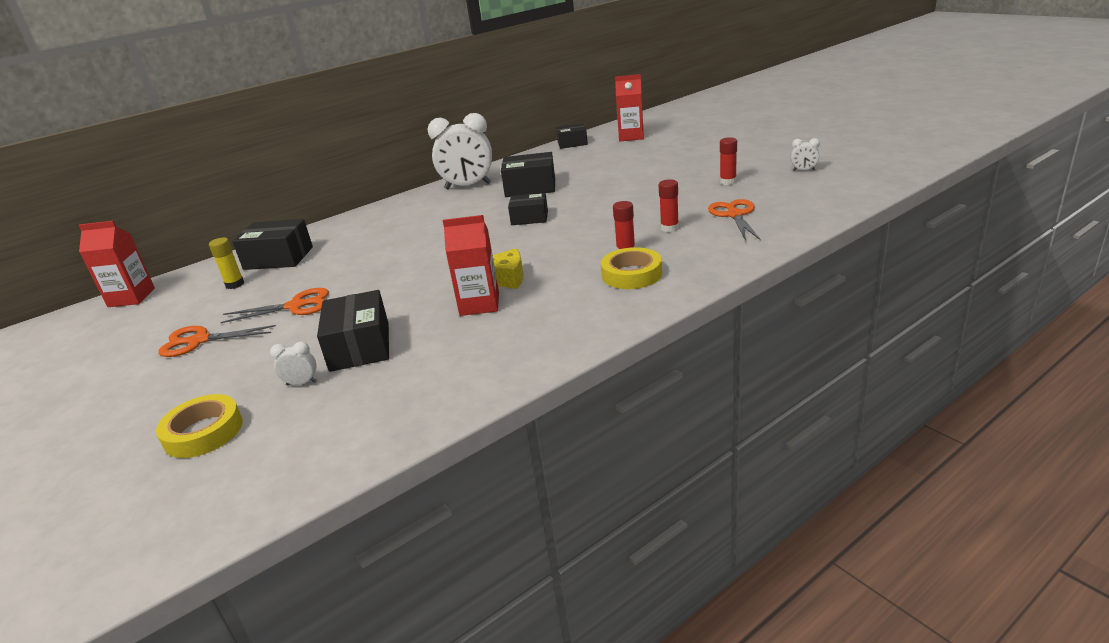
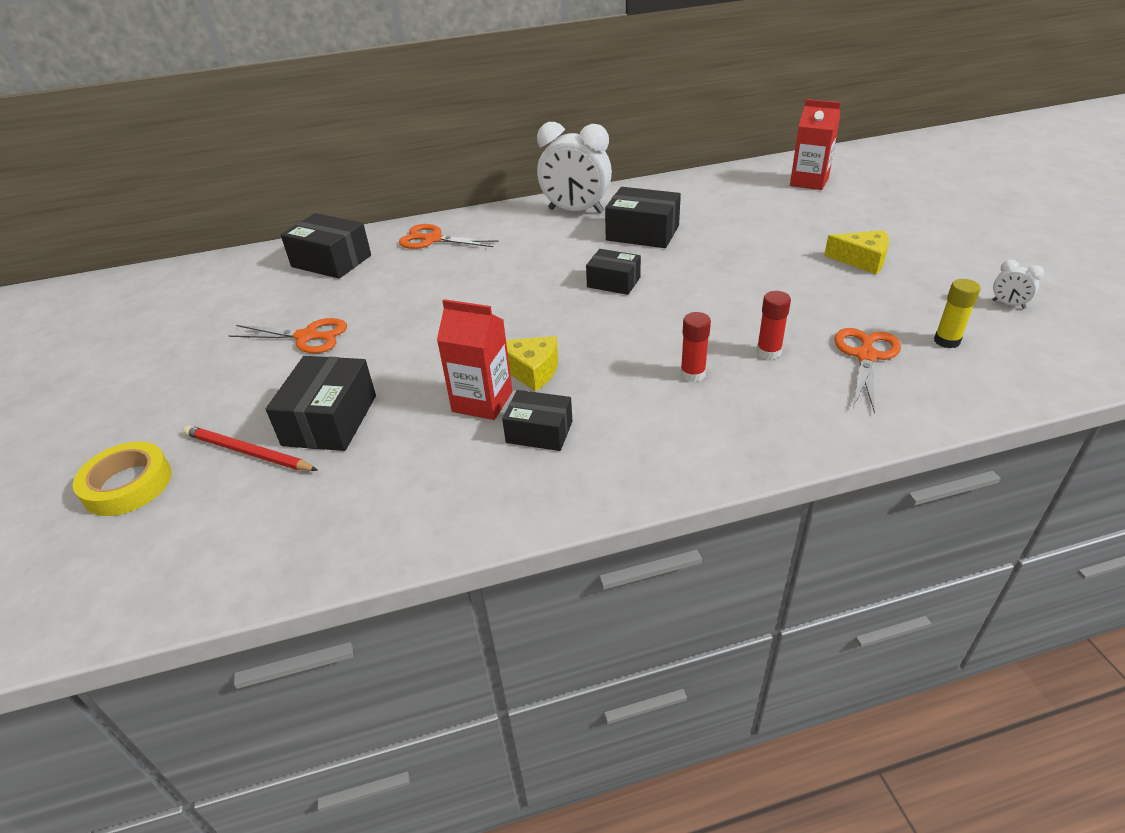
camera: 20 degrees right, 10 degrees up
(131, 297) = (179, 272): red carton -> none
(199, 341) = (197, 354): orange scissors -> orange scissors (432, 239)
(235, 284) = (272, 285): yellow glue stick -> yellow glue stick (946, 341)
(301, 383) = (248, 452): white clock -> red pencil
(572, 143) = (731, 174): black box -> black box (539, 432)
(631, 274) = (678, 415): yellow tape -> none
(697, 169) = (862, 260): none -> yellow cheese
(728, 182) = (890, 294): red glue stick -> none

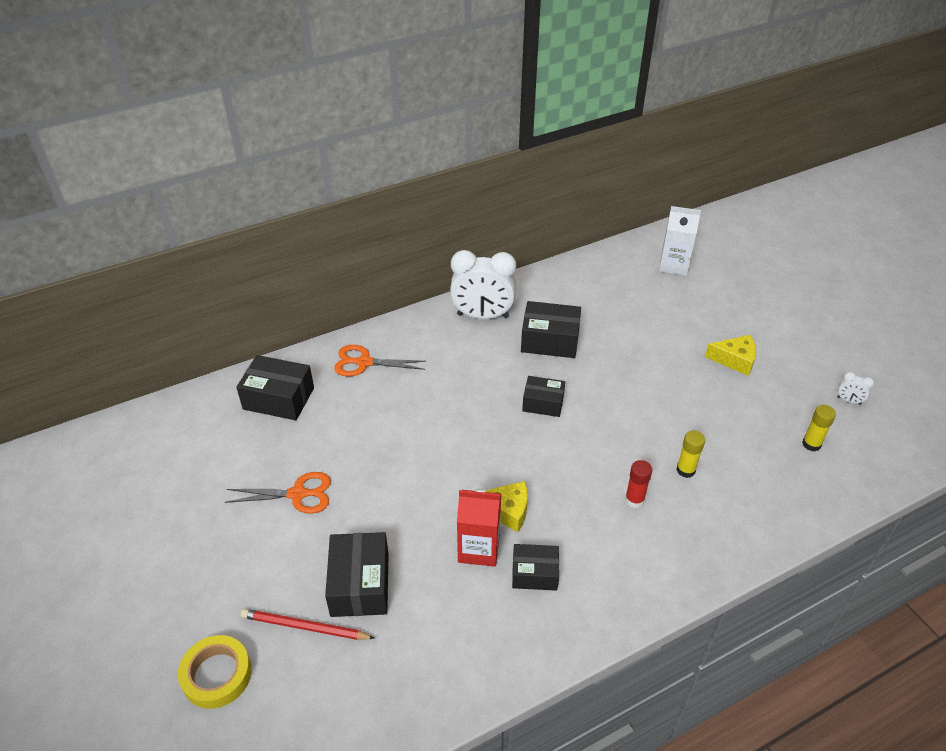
camera: 15 degrees left, 5 degrees up
(768, 352) = (685, 470): red glue stick -> yellow glue stick
(809, 182) = (674, 265): red carton -> white carton
(865, 356) = (757, 466): orange scissors -> none

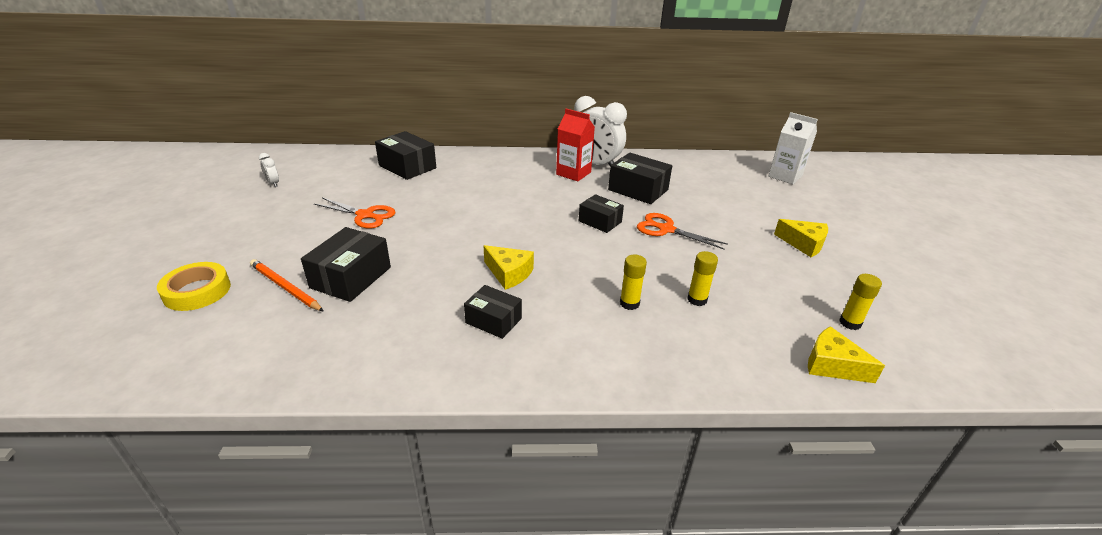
camera: 25 degrees right, 10 degrees down
(304, 627) = (285, 287): red pencil -> orange pencil
(364, 362) = (484, 165): orange scissors -> orange scissors (666, 229)
(479, 548) = (463, 288): red carton -> red carton (573, 173)
(634, 500) = (629, 303): red glue stick -> yellow glue stick
(818, 497) = (832, 365): none -> yellow cheese
(848, 400) = (916, 304): white clock -> white clock (273, 183)

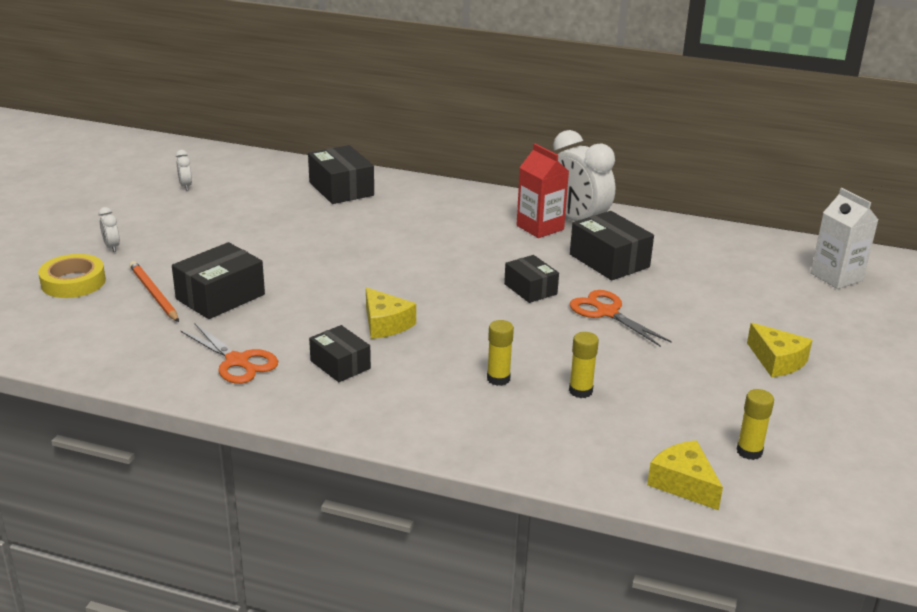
camera: 20 degrees right, 5 degrees down
(224, 249) = (112, 247): none -> white clock
(365, 215) = (266, 237): orange scissors -> orange scissors (237, 361)

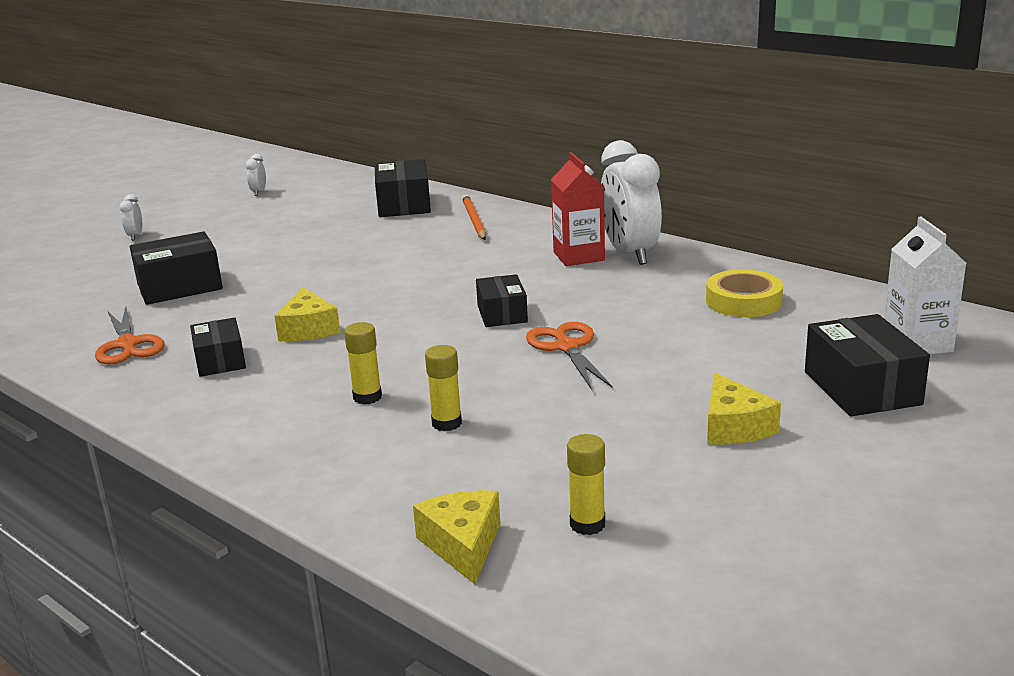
camera: 25 degrees right, 5 degrees down
(73, 282) = (69, 261): yellow tape -> yellow tape (743, 301)
(153, 294) = (124, 278): orange pencil -> orange pencil (474, 220)
(609, 261) = (626, 296): black box -> black box (862, 388)

